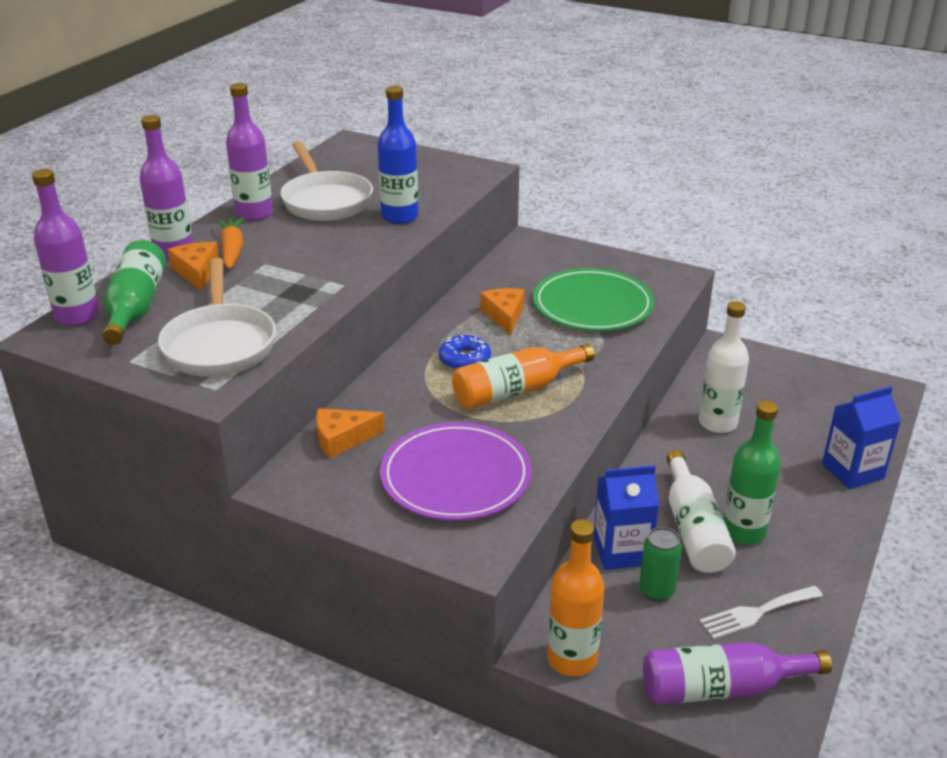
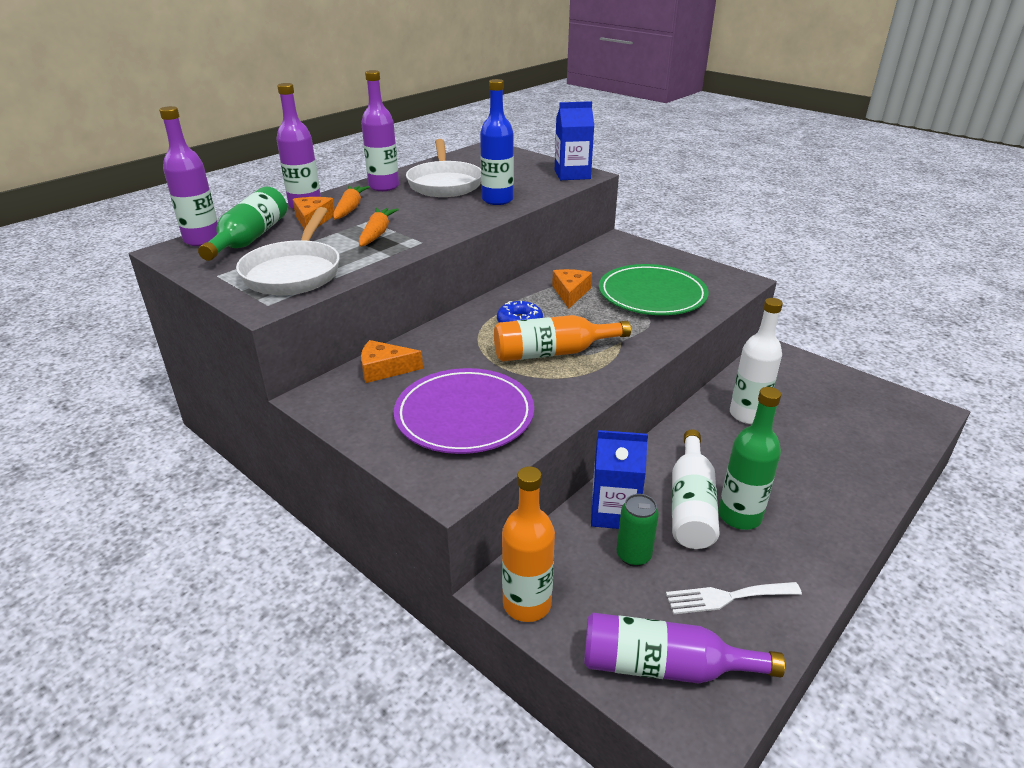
camera: 15 degrees right, 0 degrees up
(285, 280) = (377, 234): none -> orange carrot
(852, 471) = (870, 479): blue carton -> blue carton (572, 174)

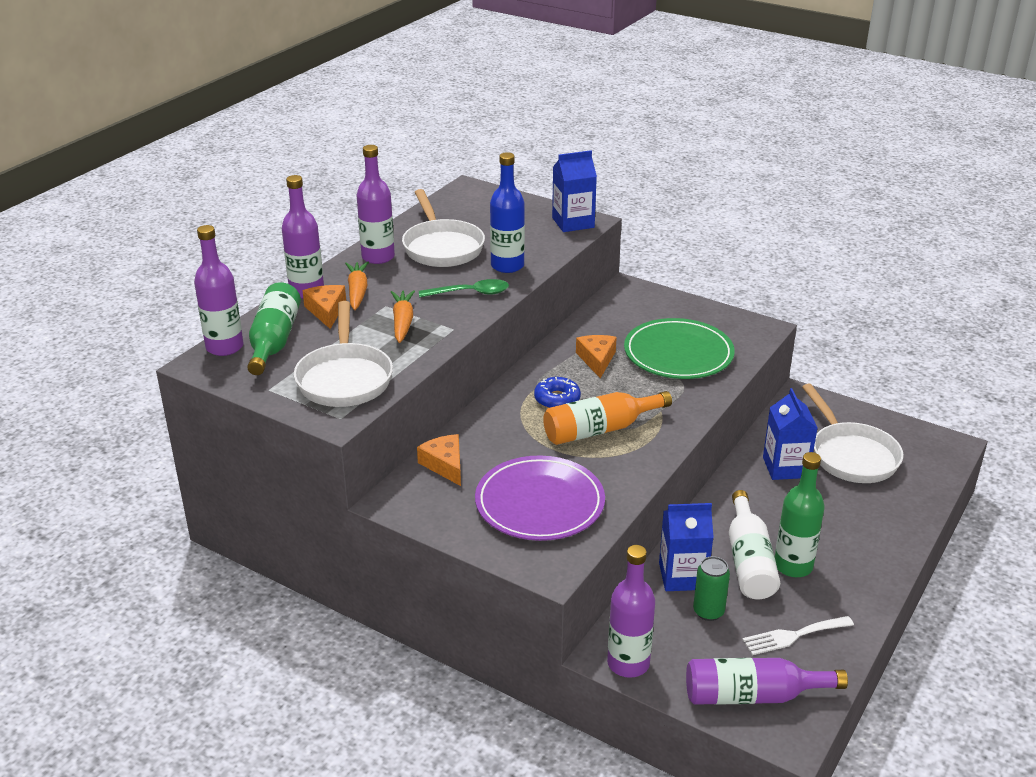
camera: 10 degrees left, 0 degrees up
(384, 369) = (445, 465): orange cheese -> orange cheese turned 75 degrees clockwise
(453, 217) = (470, 293): none -> green spoon
(527, 604) = (628, 663): orange bottle -> purple bottle
(747, 414) = (785, 467): white bottle -> blue carton
(819, 410) = (851, 455): none -> white pan

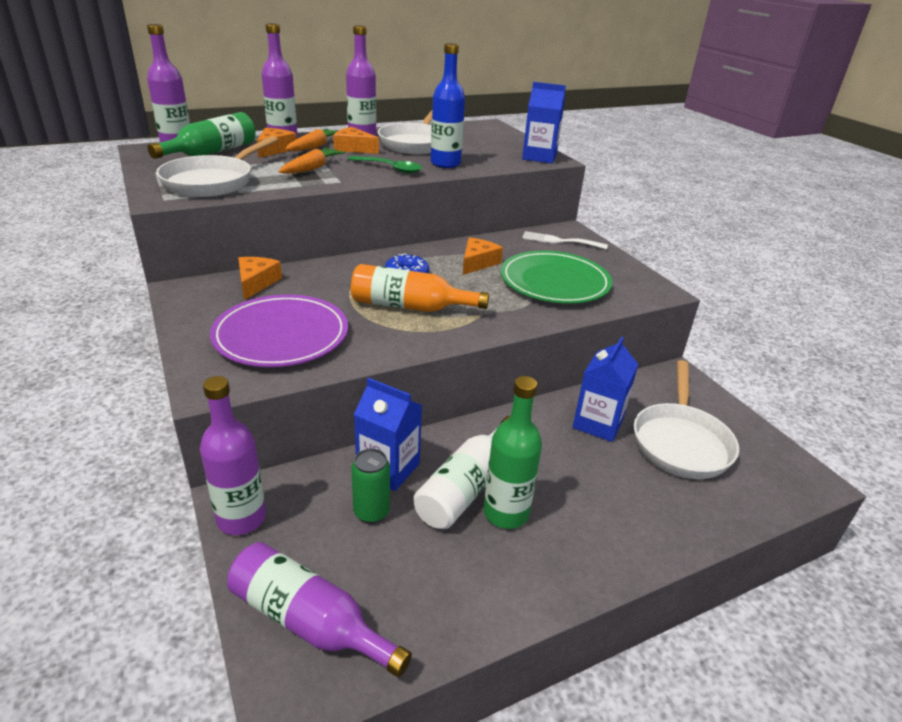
camera: 30 degrees right, 0 degrees up
(397, 278) = (353, 148): none -> orange cheese
(793, 636) = (426, 582): white fork -> white fork (560, 241)

